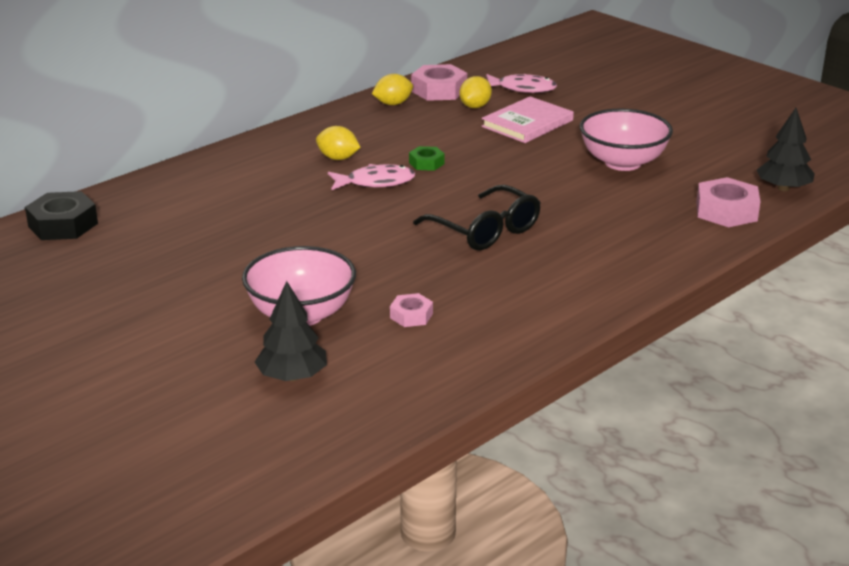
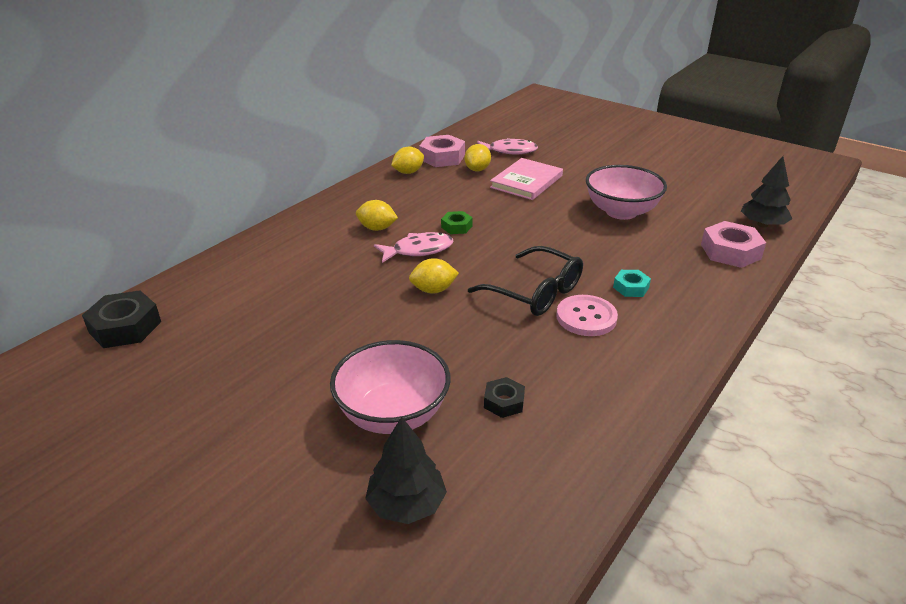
camera: 10 degrees left, 5 degrees up
(378, 220) = (433, 290): none -> yellow lemon
(411, 316) = (504, 402): pink nut -> black nut
(528, 256) = (586, 317): none -> pink button
(591, 235) = (631, 287): none -> turquoise nut

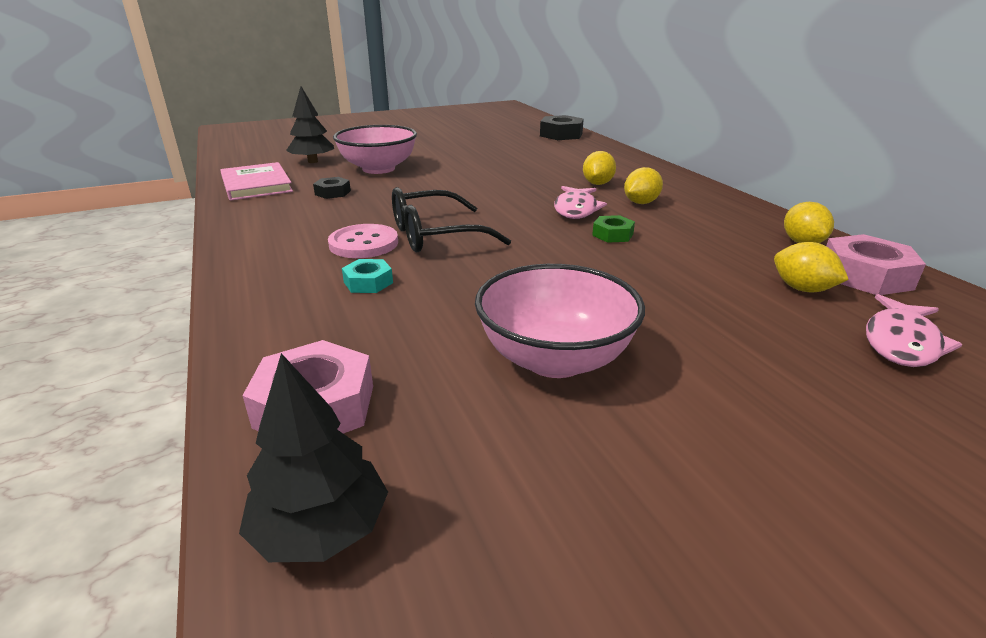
camera: 120 degrees right, 5 degrees down
(433, 290) = (497, 201): yellow lemon -> yellow lemon (597, 184)
(526, 182) = (732, 314): pink book -> pink book (256, 185)

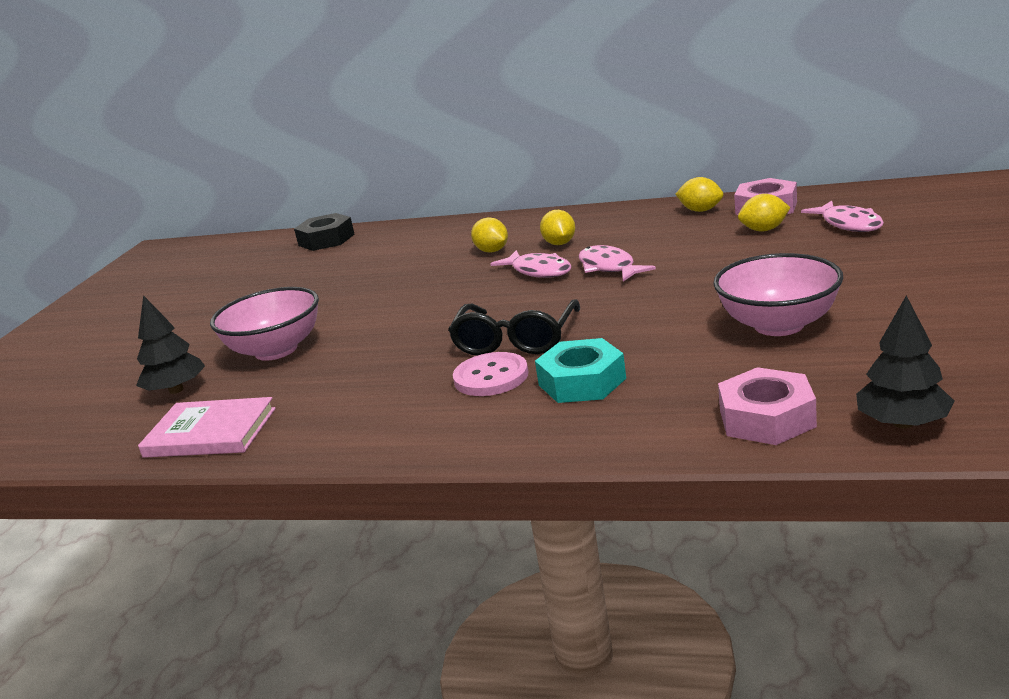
camera: 50 degrees left, 5 degrees down
(332, 193) = (317, 384): black nut -> none
(368, 282) = (582, 382): turquoise nut -> turquoise nut, size x1.76
(612, 234) = (609, 267): green nut -> pink fish

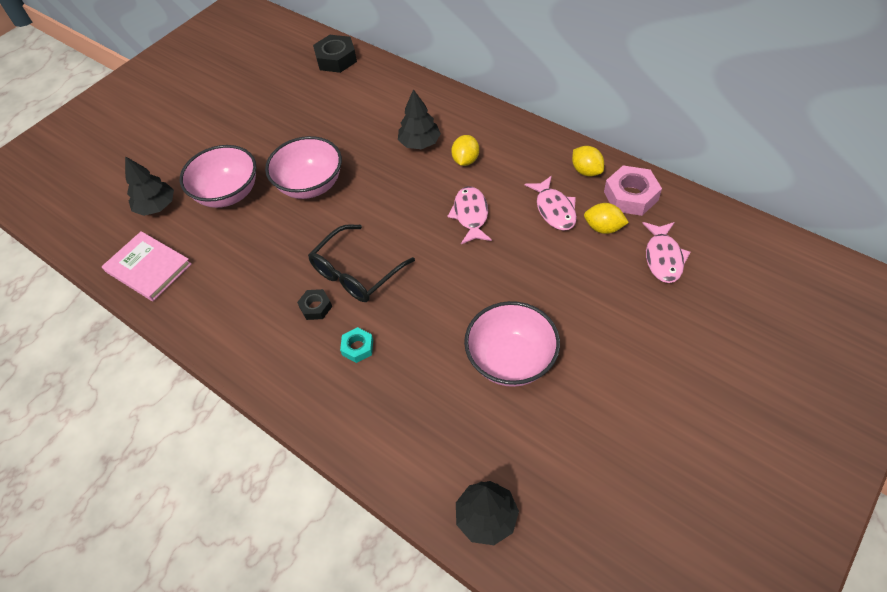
camera: 25 degrees right, 30 degrees up
(385, 312) = (310, 185): none -> pink bowl
(491, 377) = (316, 307): pink button -> black nut
(492, 251) = (419, 143): yellow lemon -> black tree
(538, 271) = (427, 191): pink fish -> pink fish (554, 209)
(582, 382) = (357, 347): turquoise nut -> turquoise nut, size x0.57
(767, 418) = (421, 458): pink nut -> none

